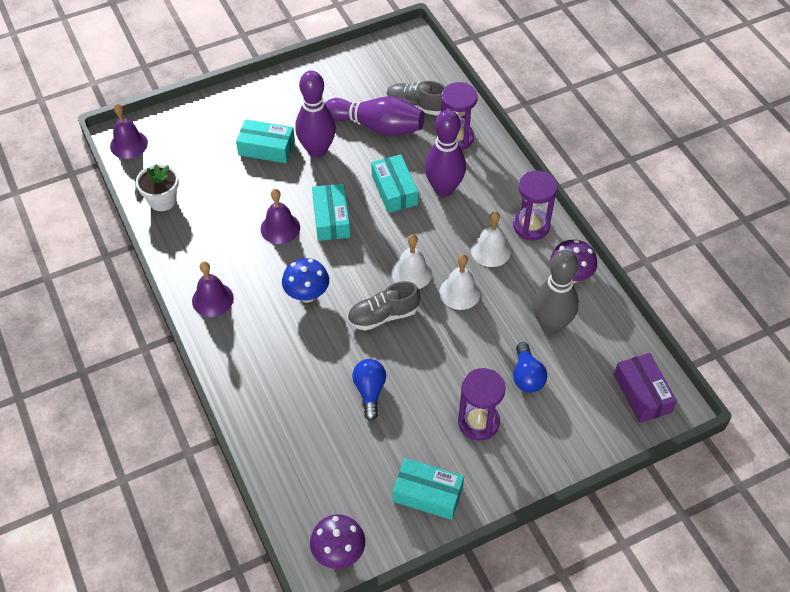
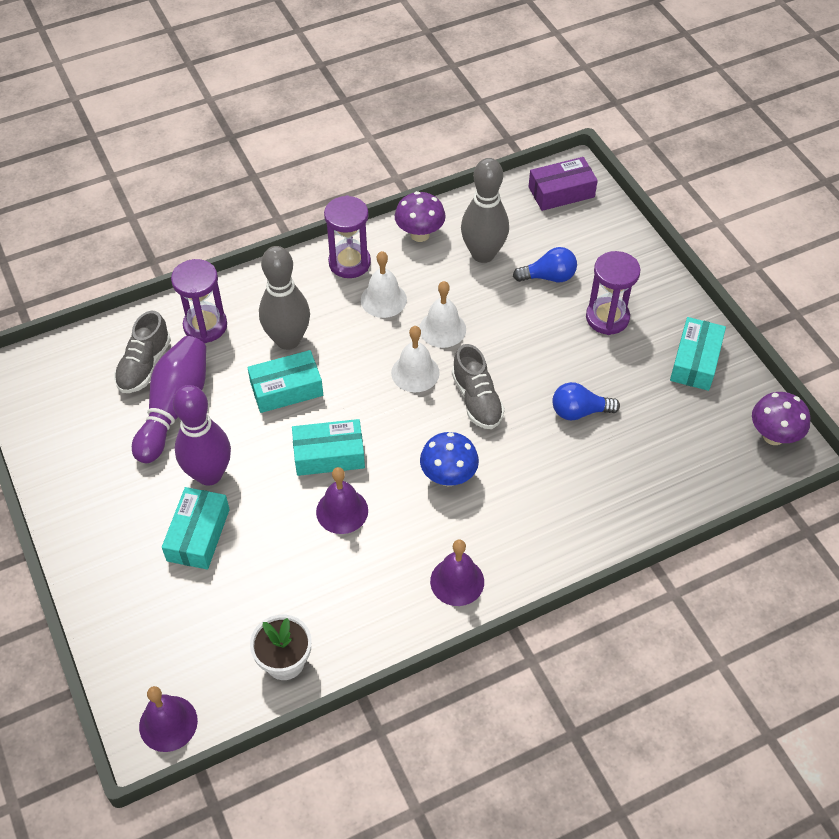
camera: 90 degrees left, 0 degrees up
(444, 189) = (288, 340): purple bowling pin -> grey bowling pin

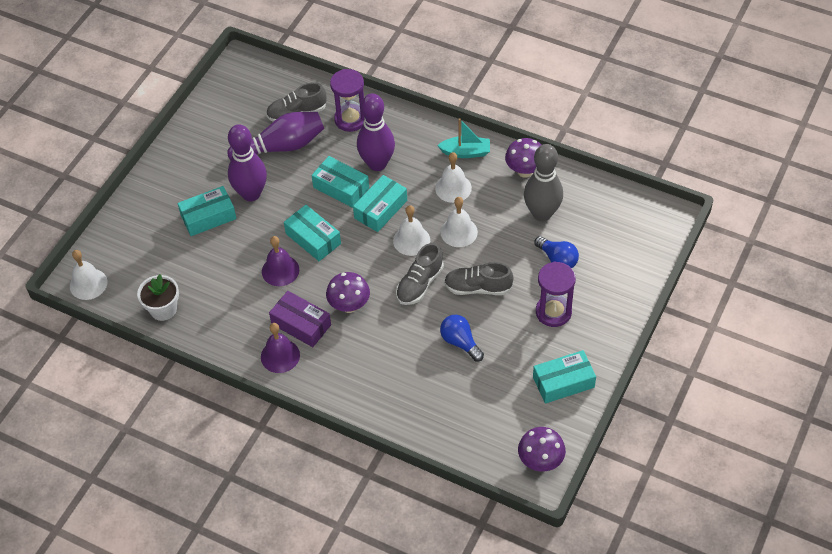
camera: 55 degrees right, 0 degrees up
(168, 723) = (88, 284): purple bell -> white bell
(288, 340) = (377, 164): grey bowling pin -> purple bowling pin
(349, 263) = (465, 152): purple hourglass -> turquoise boat
(350, 373) = (380, 209): none -> turquoise box
(448, 476) = (349, 306): blue mushroom -> purple mushroom
(525, 356) = (478, 288): none -> grey shoe
(561, 192) = (642, 221): purple box -> purple box (301, 324)

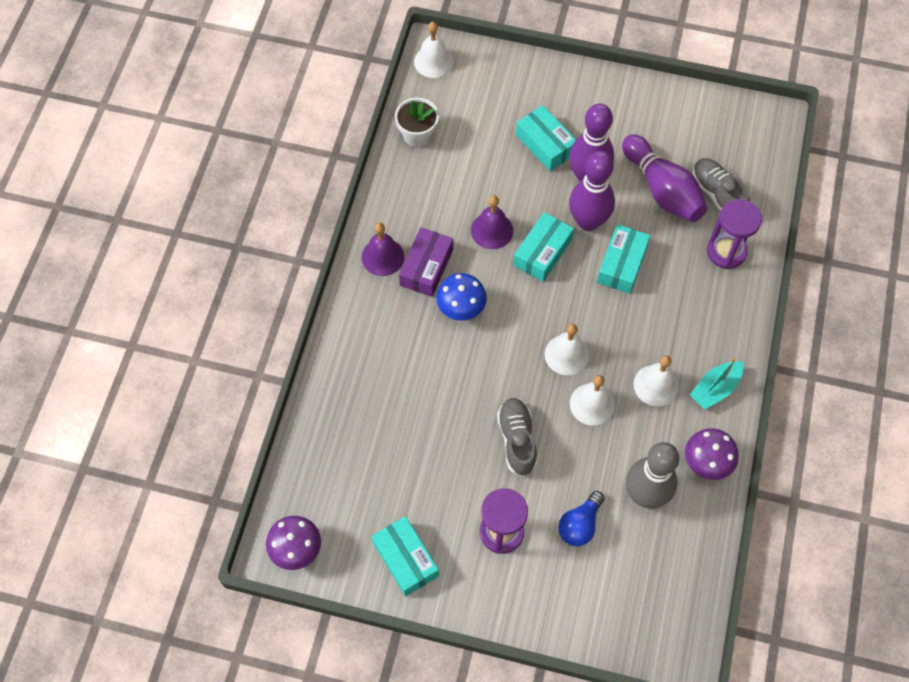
camera: 75 degrees right, 10 degrees up
(349, 306) = (461, 309): purple mushroom -> blue mushroom
(377, 164) = (668, 294): purple bowling pin -> purple bowling pin (588, 221)
(380, 209) = (602, 312): turquoise box -> none
(420, 284) = (507, 376): grey shoe -> none
(460, 342) = (437, 435): blue light bulb -> none
(465, 152) = (715, 389): turquoise boat -> turquoise boat turned 60 degrees clockwise

